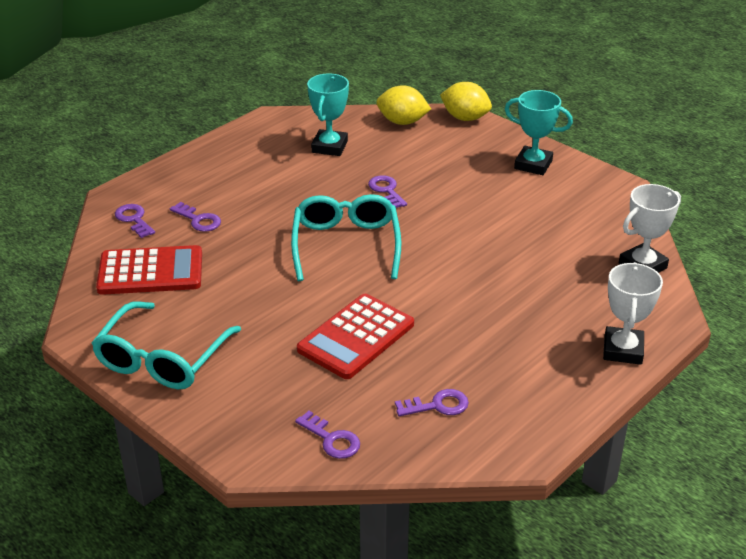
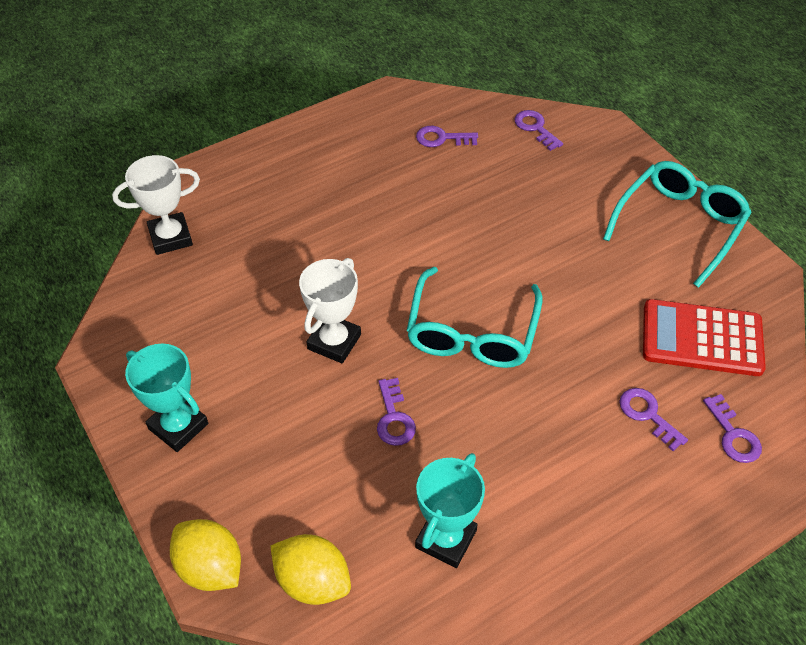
camera: 165 degrees left, 15 degrees up
(356, 337) = (492, 213): red calculator -> none
(623, 350) = (259, 155): white trophy -> white trophy (334, 342)

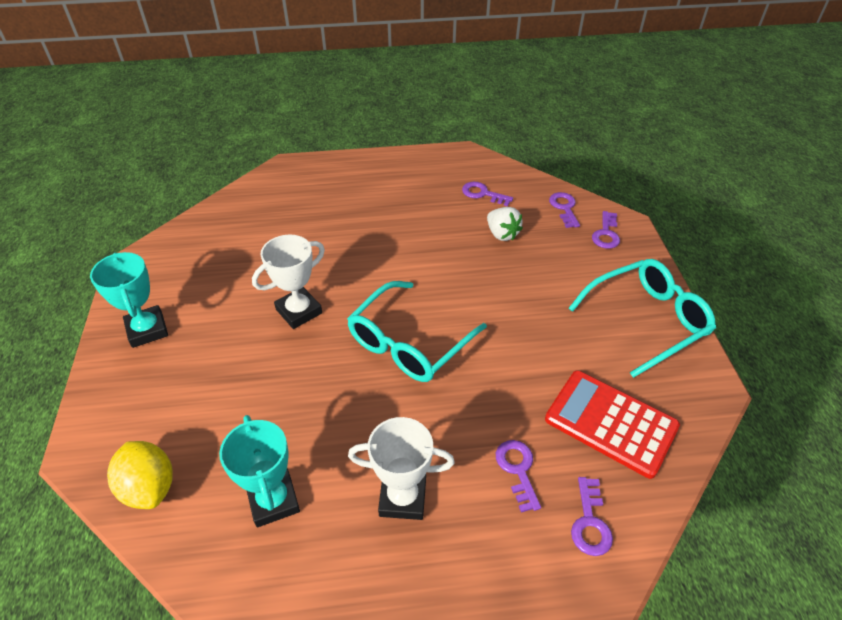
camera: 25 degrees right, 5 degrees down
(170, 237) = (240, 202): white trophy -> white trophy (402, 498)
(210, 567) = (88, 442): yellow lemon -> none
(394, 418) = (302, 385): purple key -> purple key (606, 234)
(446, 539) = (273, 500): turquoise trophy -> turquoise trophy turned 75 degrees counterclockwise
(490, 179) = (502, 234): none -> white strawberry

